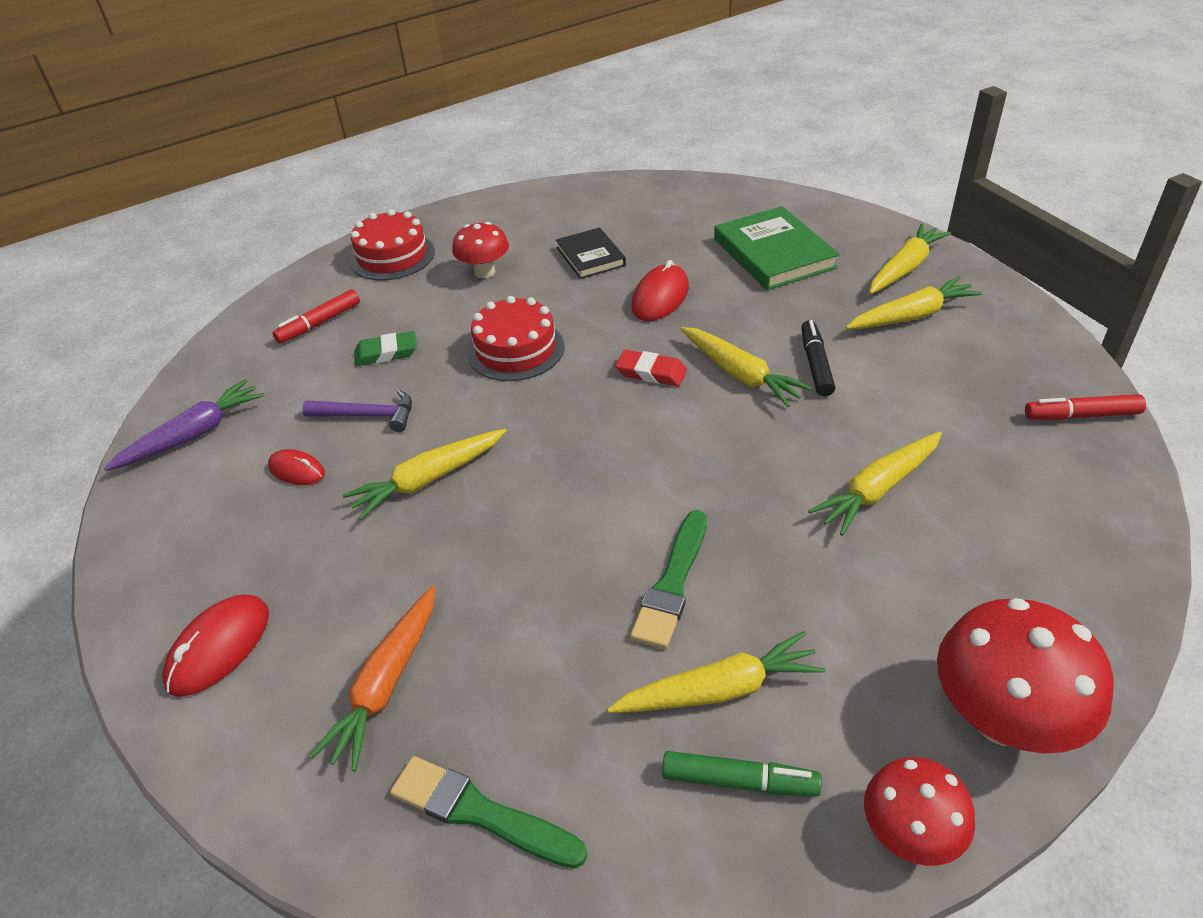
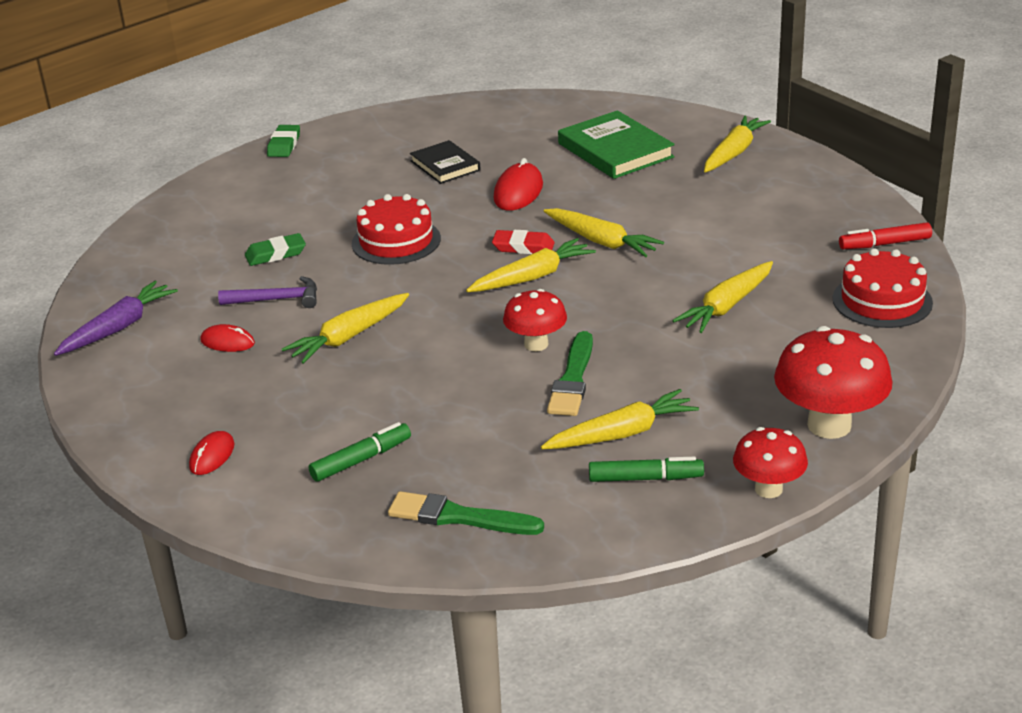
camera: 10 degrees left, 10 degrees down
(219, 647) = (212, 456): red mouse -> red mouse, size x0.63
(319, 323) = (201, 237): red marker -> none
(387, 683) = (361, 460): orange carrot -> green marker
(392, 256) = (251, 180): red cake -> red cake (882, 301)
(437, 217) = (284, 145): none -> green eraser
(484, 272) = (347, 185): red mushroom -> red mushroom (536, 344)
(815, 365) = (665, 229): black marker -> none
(911, 316) = (742, 188): yellow carrot -> yellow carrot (532, 277)

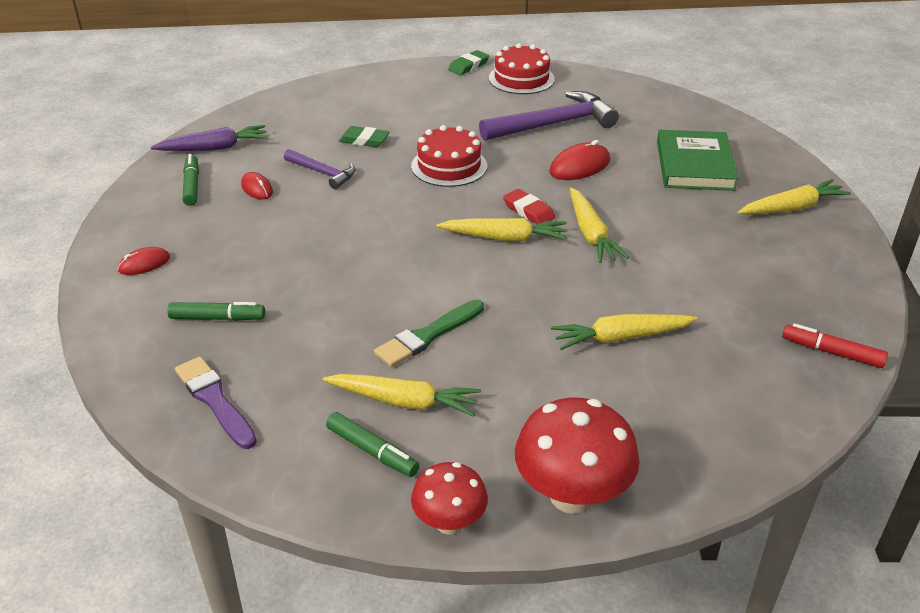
camera: 35 degrees right, 5 degrees up
(150, 370) = (192, 185): none -> green marker
(349, 336) = (329, 222): yellow carrot -> none
(445, 165) = (554, 124): black book -> purple hammer
(459, 517) = (215, 400): green brush -> purple brush
(536, 344) = (439, 293): red mushroom -> none
(882, 301) = (764, 405): red cake -> red cake (521, 79)

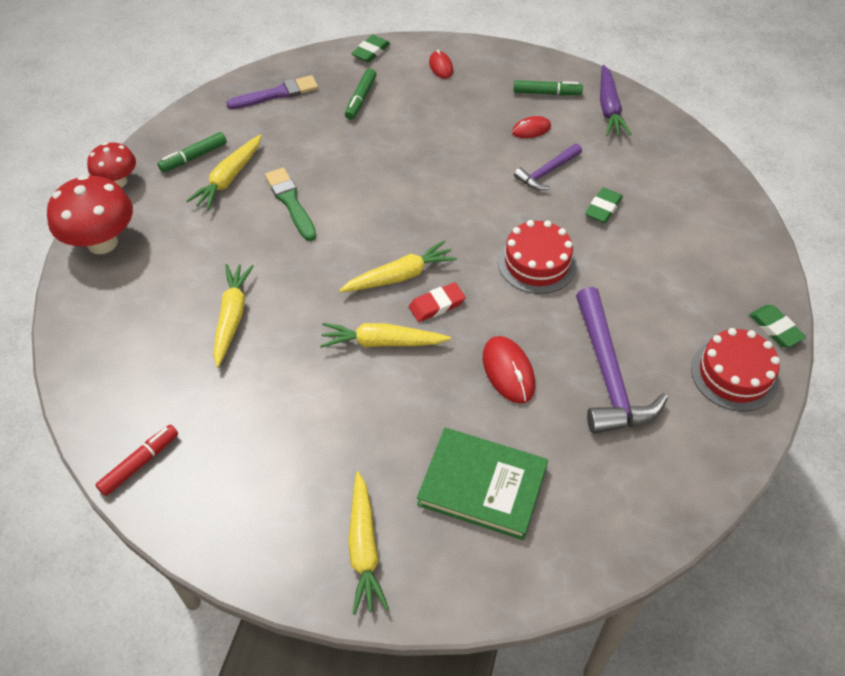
camera: 105 degrees right, 15 degrees up
(110, 329) = (371, 52): none -> green eraser
(504, 238) = (399, 276): yellow carrot -> yellow carrot turned 135 degrees counterclockwise

